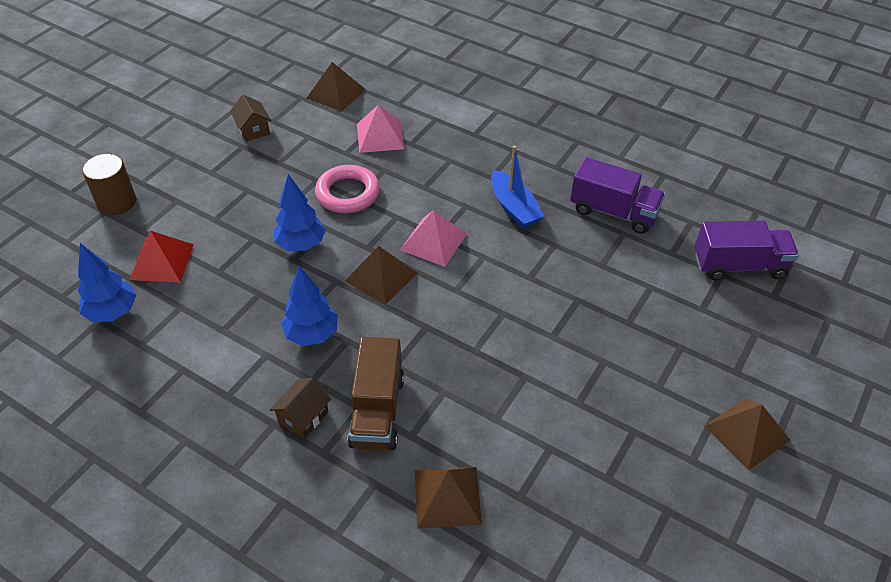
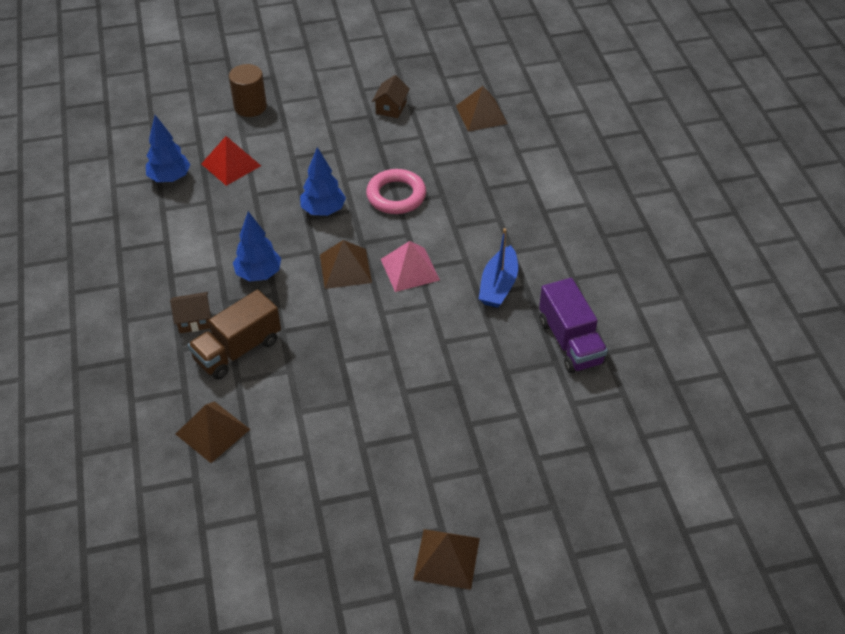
camera: 45 degrees right, 0 degrees up
(380, 136) = (471, 168): pink pyramid -> none
(739, 266) = (613, 452): purple truck -> none

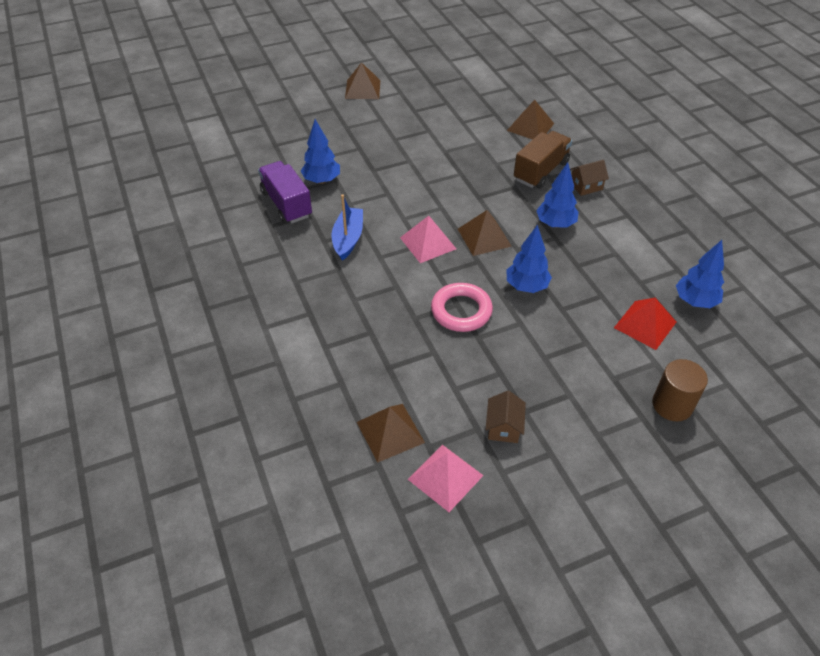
camera: 170 degrees right, 0 degrees up
(445, 85) = (445, 477): none -> pink pyramid
(525, 372) = (322, 180): none -> blue tree

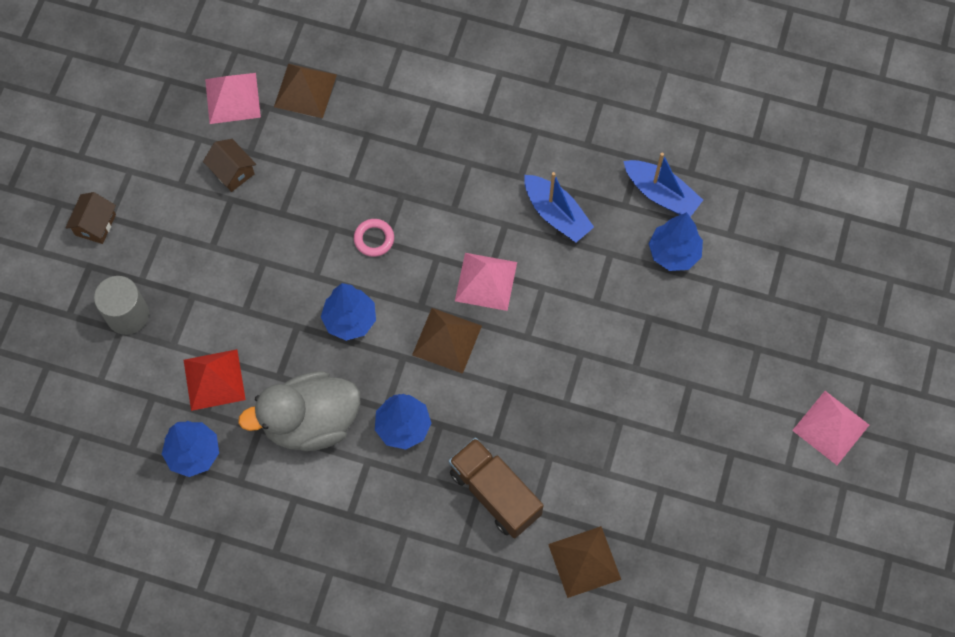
camera: 130 degrees right, 20 degrees up
(286, 204) = (661, 194): purple truck -> blue boat
(362, 89) = (830, 427): brown pyramid -> pink pyramid
(461, 311) = (374, 239): pink ring -> pink ring, size x0.57
(541, 171) = (495, 493): brown truck -> brown truck turned 150 degrees clockwise
(586, 186) = (429, 518): brown house -> brown house (95, 225)
(605, 263) = (311, 422): none -> grey duck
(672, 405) = (127, 315): brown cylinder -> grey cylinder

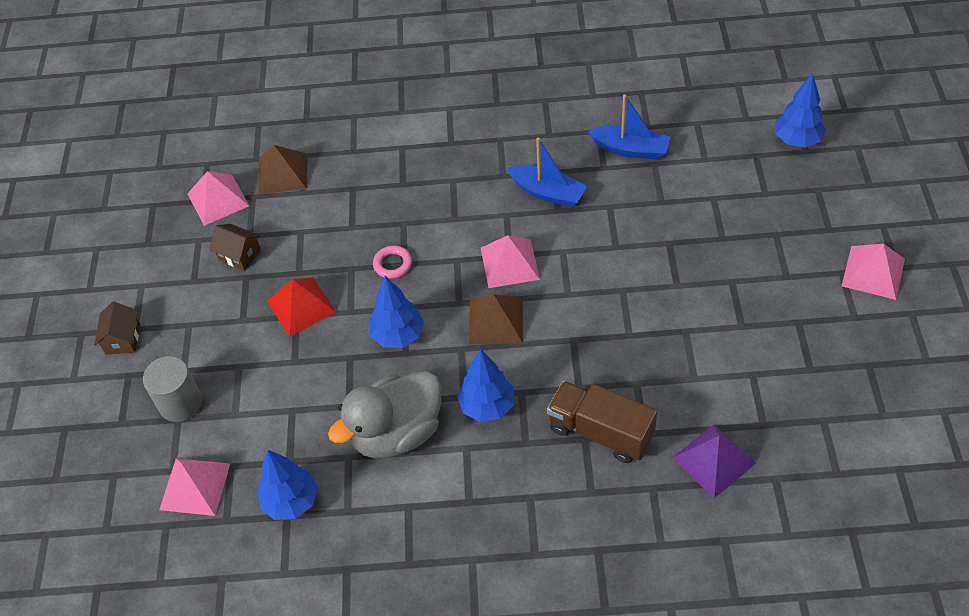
camera: 15 degrees left, 15 degrees down
(115, 405) = (195, 486): none -> pink pyramid
(214, 379) = (287, 429): red pyramid -> red pyramid (301, 306)
(584, 562) = (714, 460): brown pyramid -> purple pyramid
(673, 253) = (664, 188): blue tree -> blue tree (796, 140)

